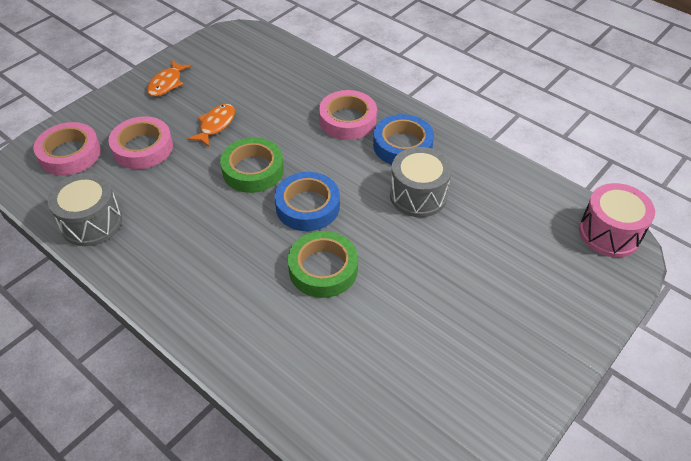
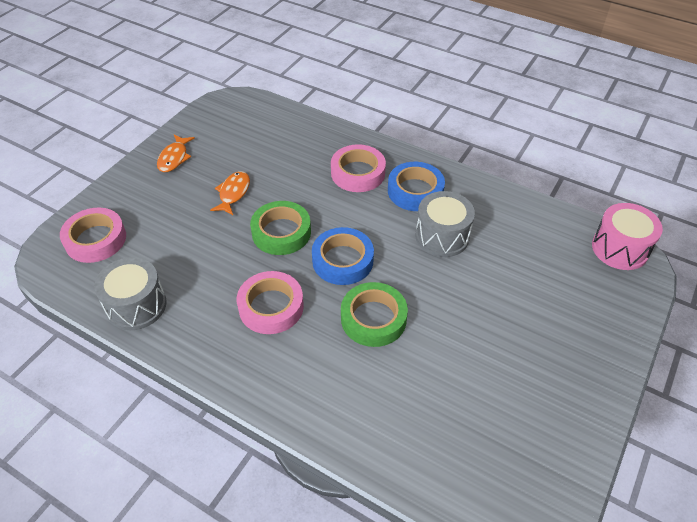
camera: 10 degrees left, 0 degrees up
(143, 148) = (167, 224): pink tape -> pink tape (271, 307)

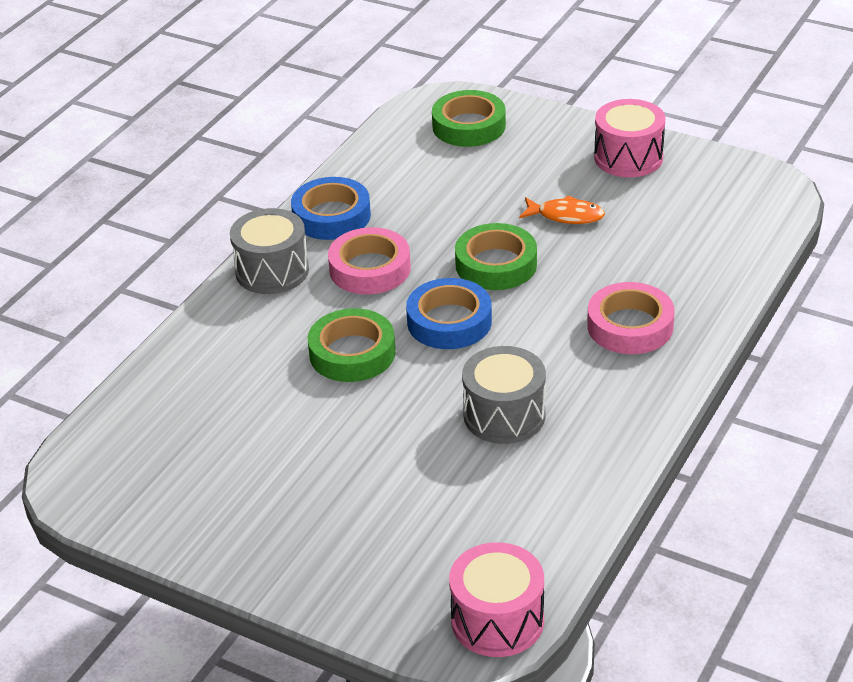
camera: 90 degrees right, 10 degrees down
(95, 239) = (469, 126): pink tape -> green tape
(136, 305) = (370, 172): grey drum -> grey drum (272, 271)
(174, 158) = (628, 157): orange fish -> pink drum
(415, 191) = (599, 387): blue tape -> blue tape (331, 216)

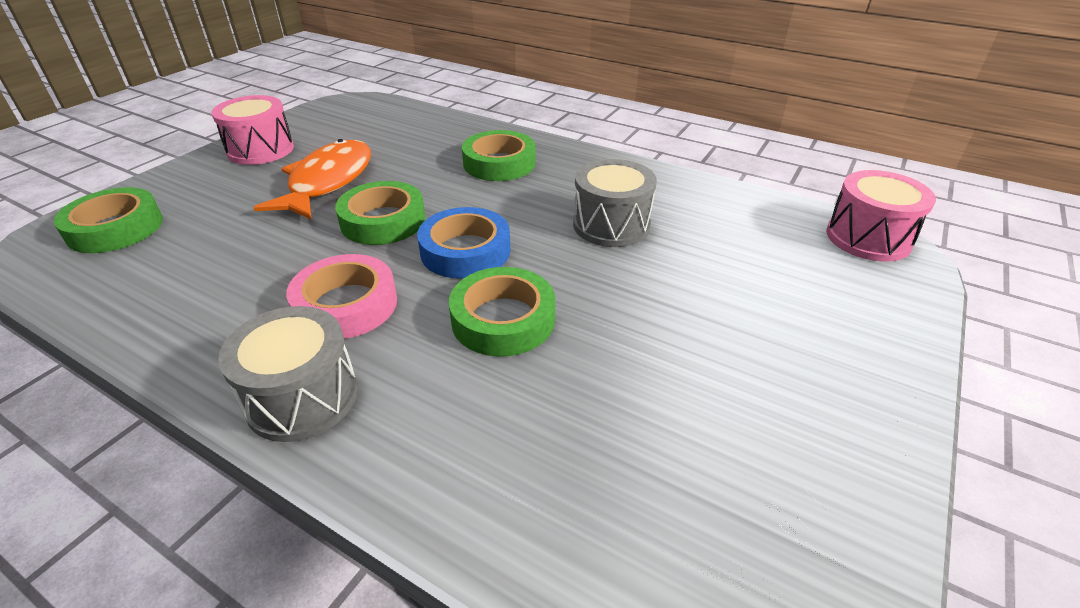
camera: 90 degrees left, 0 degrees up
(331, 216) = (211, 338): blue tape -> none
(566, 216) = (327, 182): orange fish -> orange fish, size x1.80
(630, 326) = (499, 163): pink tape -> green tape

